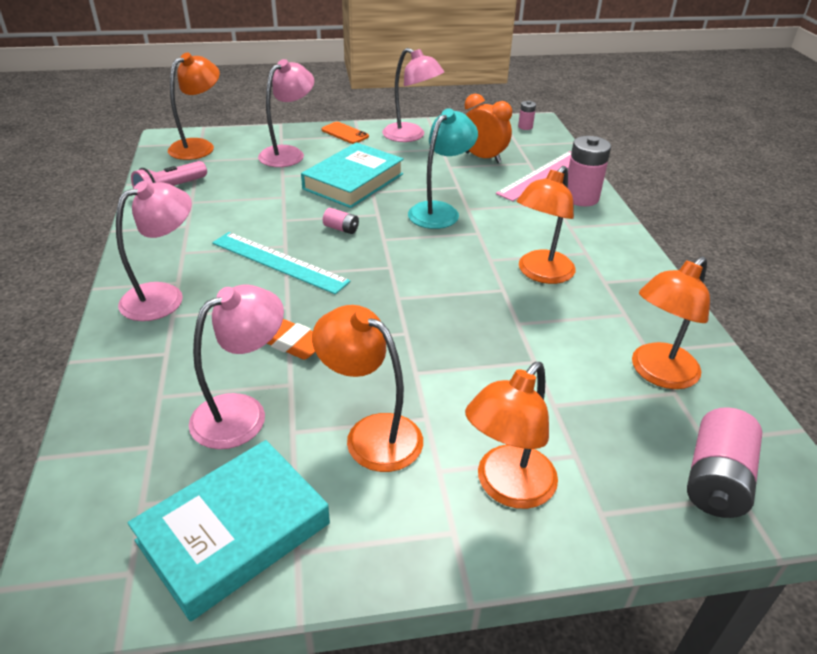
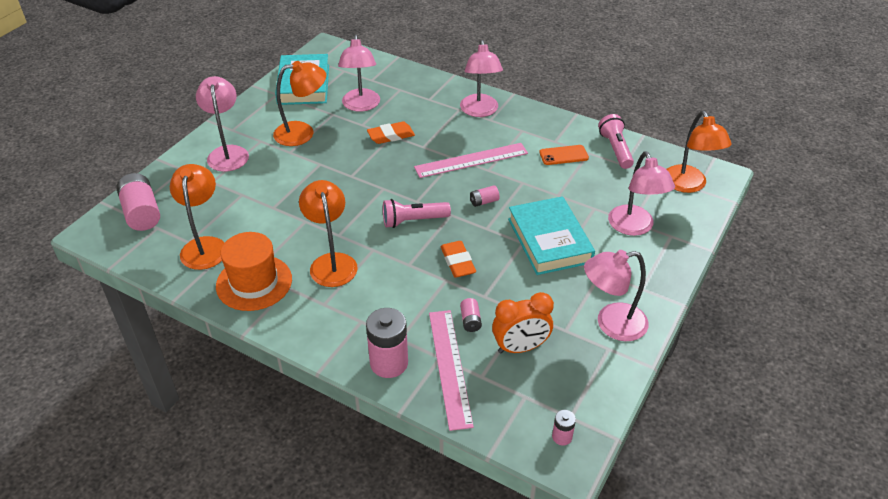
camera: 130 degrees right, 5 degrees up
(279, 262) = (471, 160): turquoise ruler -> pink ruler
(345, 133) = (653, 281): orange phone -> orange phone (563, 155)
(421, 255) = (413, 221): none -> pink flashlight
(439, 211) = (458, 262): turquoise lamp -> orange eraser
(491, 183) = (470, 321): none -> pink battery
(507, 488) = (227, 153): orange lamp -> pink lamp
(634, 305) = (254, 282): none -> orange hat

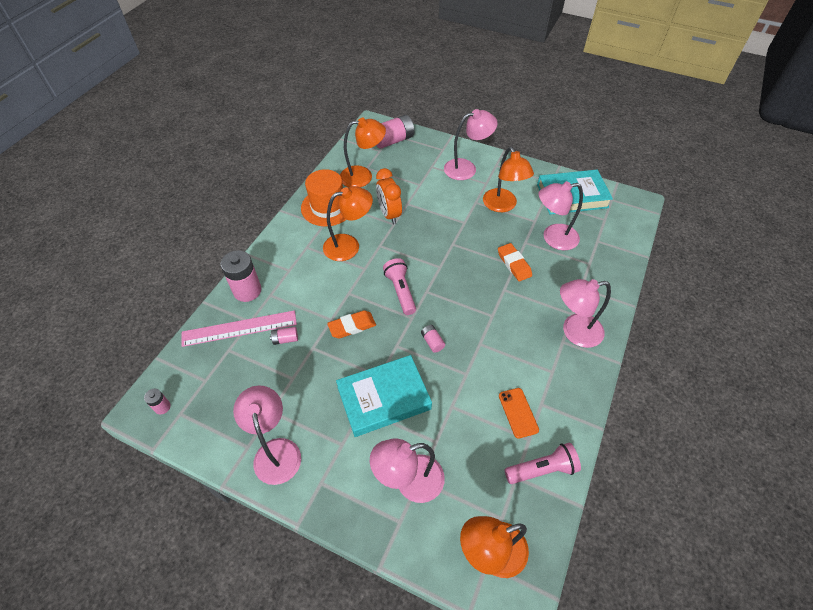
camera: 85 degrees right, 10 degrees up
(471, 160) = (491, 328): pink ruler -> none
(520, 347) = (254, 376): orange clock -> orange clock (389, 214)

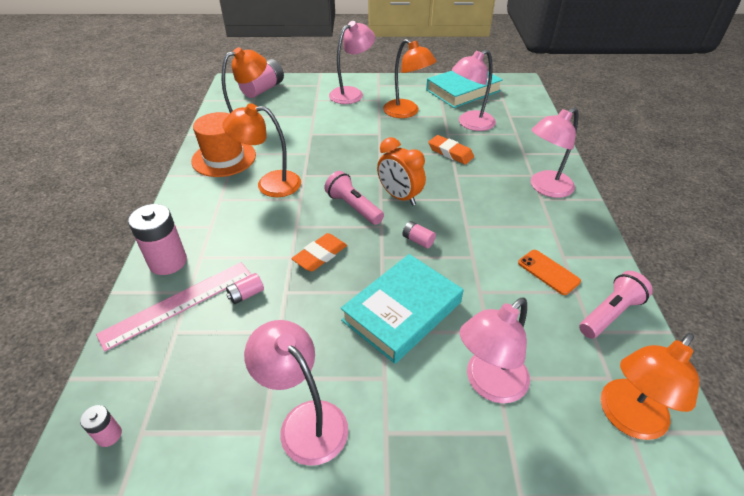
camera: 25 degrees left, 10 degrees down
(349, 245) = (269, 184): orange lamp -> orange lamp turned 135 degrees counterclockwise
(389, 214) = (297, 147): orange clock -> orange clock (399, 197)

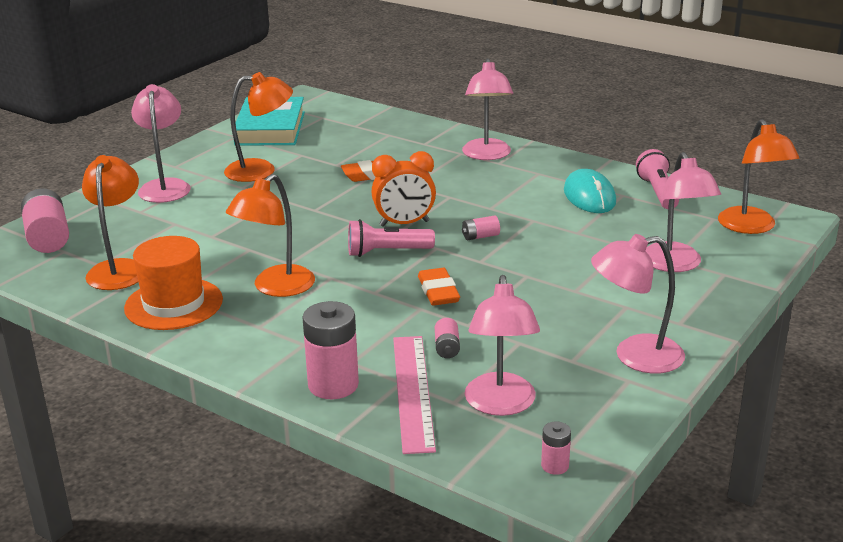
camera: 55 degrees left, 15 degrees down
(402, 311) = (561, 274): turquoise book -> none
(470, 124) = (338, 148): pink lamp -> pink lamp (500, 405)
(548, 272) = (589, 196): orange phone -> turquoise mouse

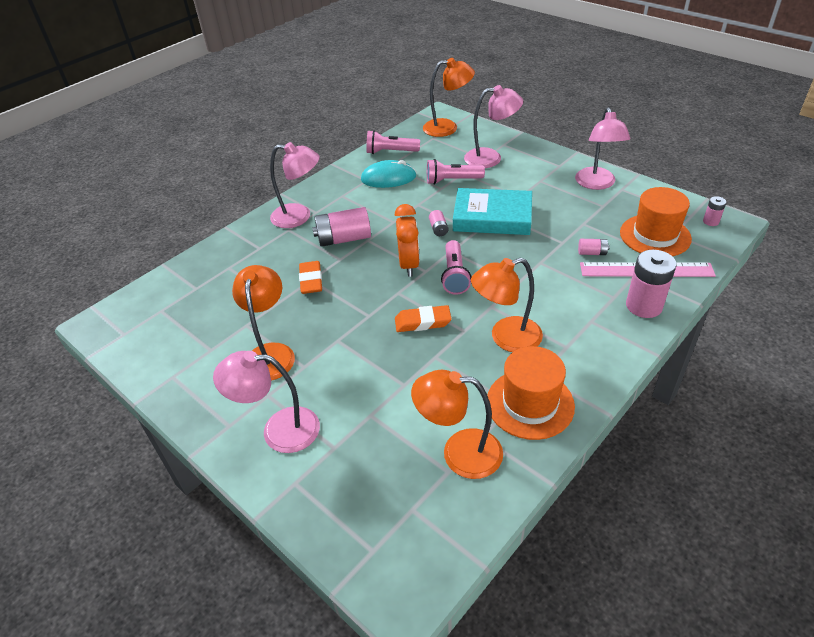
camera: 80 degrees left, 15 degrees up
(48, 237) = (376, 531): pink battery -> pink battery (344, 239)
(270, 128) = (167, 349): turquoise book -> turquoise book (492, 217)
(276, 288) = (506, 338): orange lamp -> orange lamp turned 120 degrees clockwise
(438, 291) = (518, 253): orange eraser -> orange eraser (422, 322)
(500, 405) = (655, 235): pink lamp -> orange hat
(599, 239) = (452, 180): none -> pink flashlight

